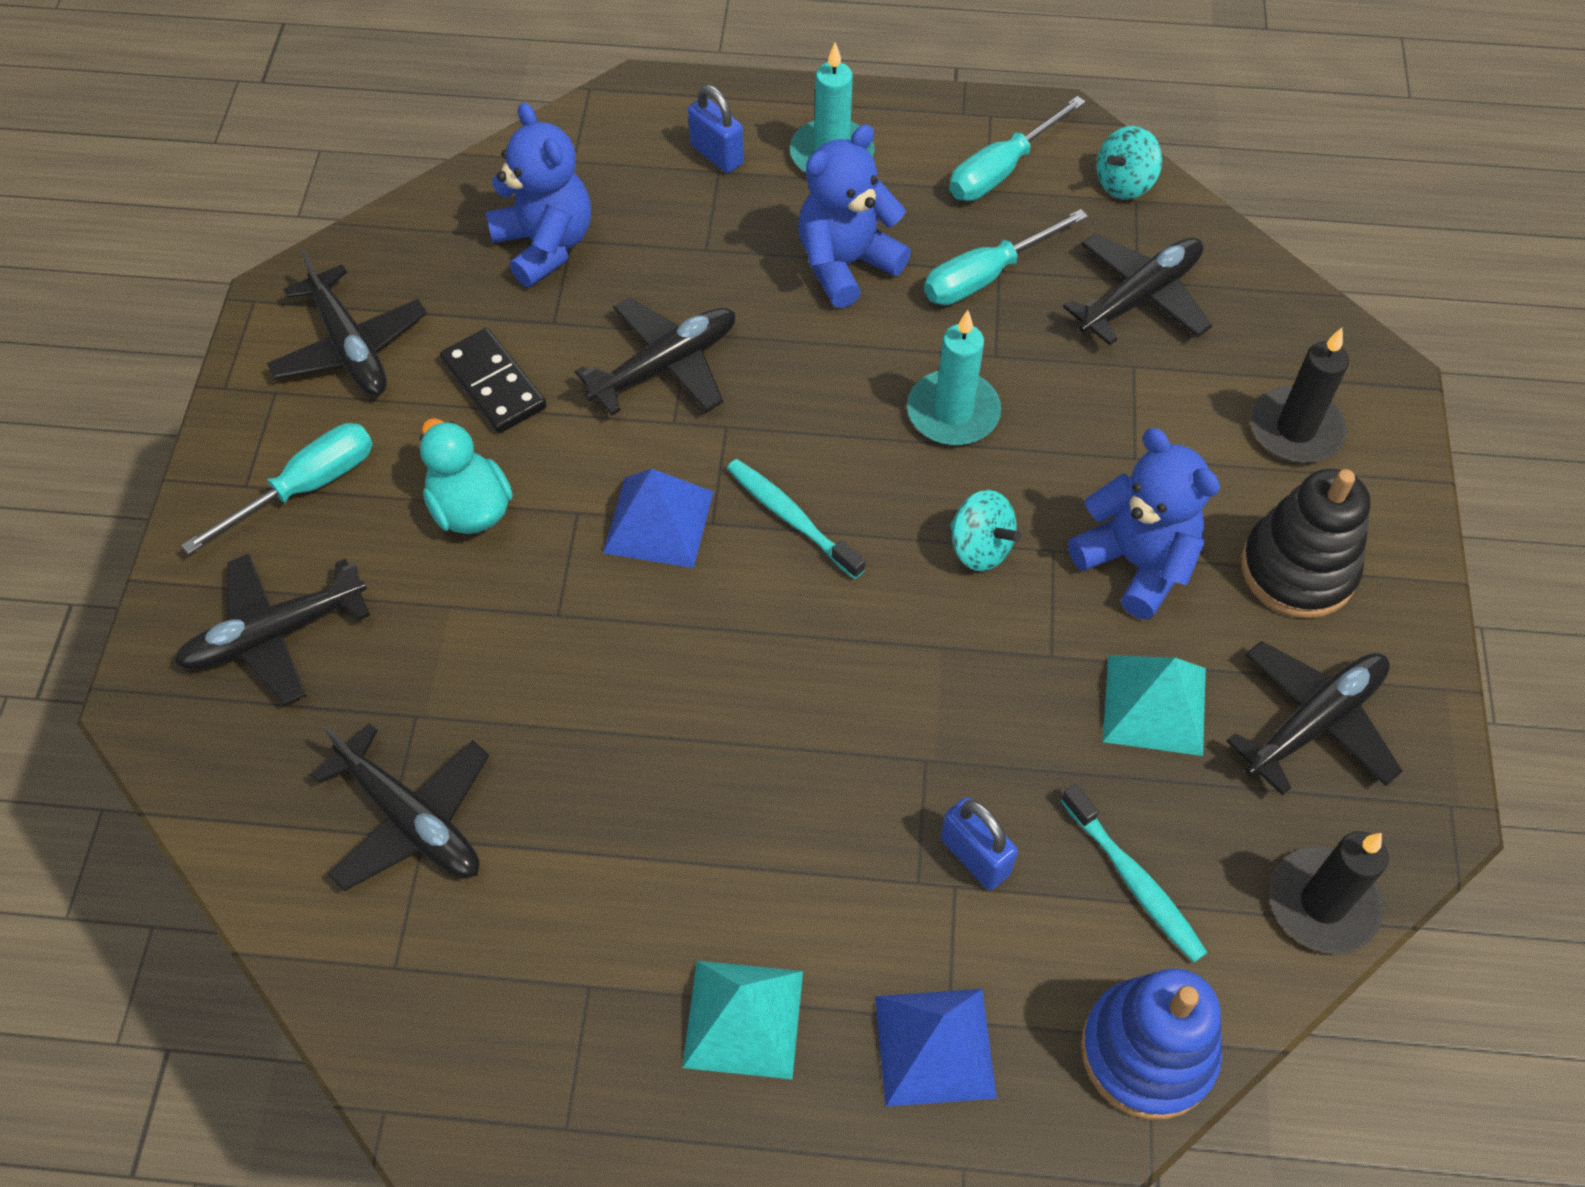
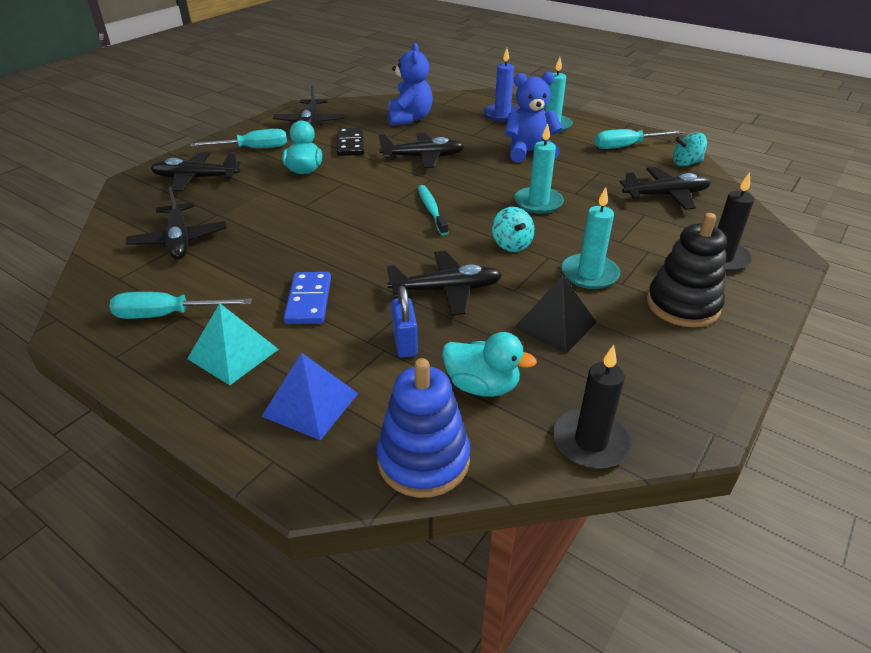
camera: 30 degrees right, 20 degrees down
(658, 521) = (373, 194): blue pyramid -> none
(717, 154) = (502, 115): blue padlock -> blue candle
(763, 845) = (309, 301): none -> blue domino
(985, 276) = (591, 171): turquoise screwdriver -> turquoise screwdriver (167, 315)
(1134, 881) = (482, 386): turquoise toothbrush -> turquoise duck
(1136, 563) = (589, 274): blue teddy bear -> turquoise candle
(1154, 704) = (555, 325): turquoise pyramid -> black pyramid
(1314, 722) = (646, 365): black plane -> black plane (446, 290)

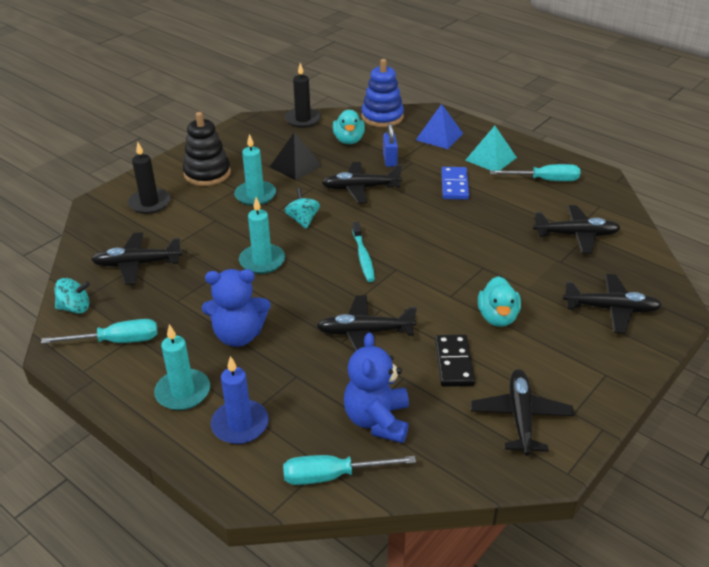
camera: 175 degrees left, 0 degrees up
(179, 240) = (576, 235): black plane -> black plane turned 105 degrees clockwise
(253, 149) = (574, 359): turquoise screwdriver -> turquoise screwdriver (332, 476)
(482, 386) = (349, 140): turquoise duck -> turquoise duck turned 120 degrees counterclockwise

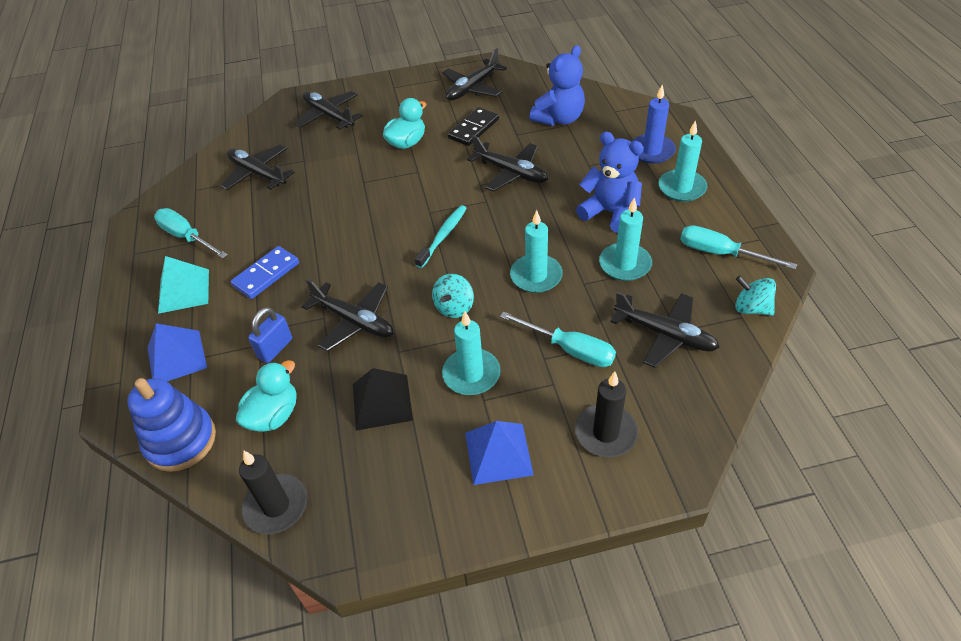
camera: 140 degrees left, 10 degrees up
(197, 298) = (625, 264): none -> turquoise candle
(207, 173) = (498, 453): black stacking toy -> blue pyramid
(332, 476) = (613, 104): turquoise screwdriver -> turquoise screwdriver (570, 349)

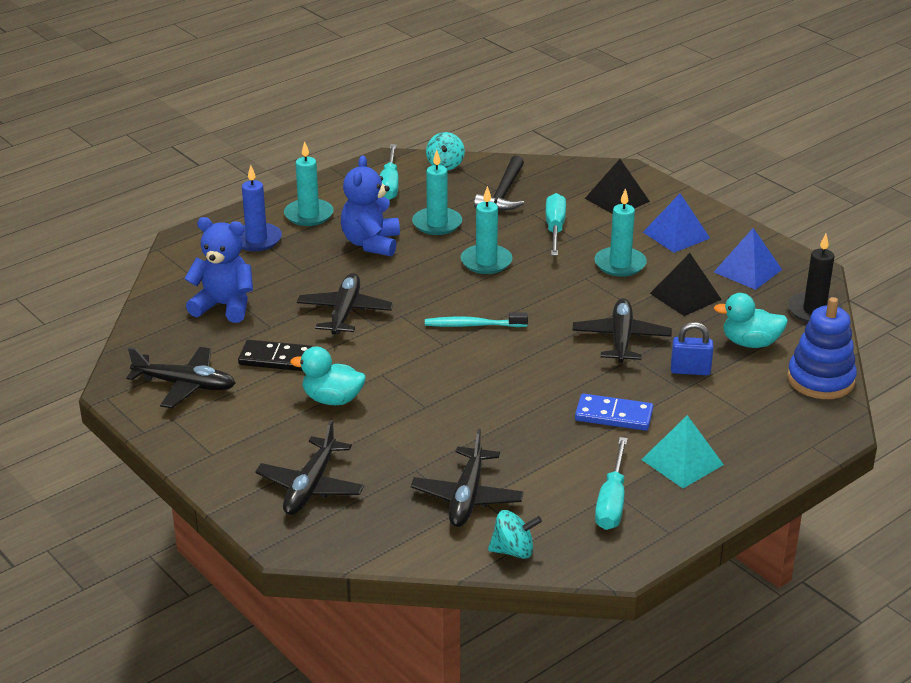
camera: 120 degrees left, 15 degrees down
(176, 357) = (755, 424): blue pyramid -> blue pyramid (748, 271)
(454, 307) = (558, 292): turquoise spinning top -> turquoise spinning top (513, 551)
(605, 433) = (617, 199): black candle -> black pyramid
(665, 335) = (504, 193): black plane -> black hammer

